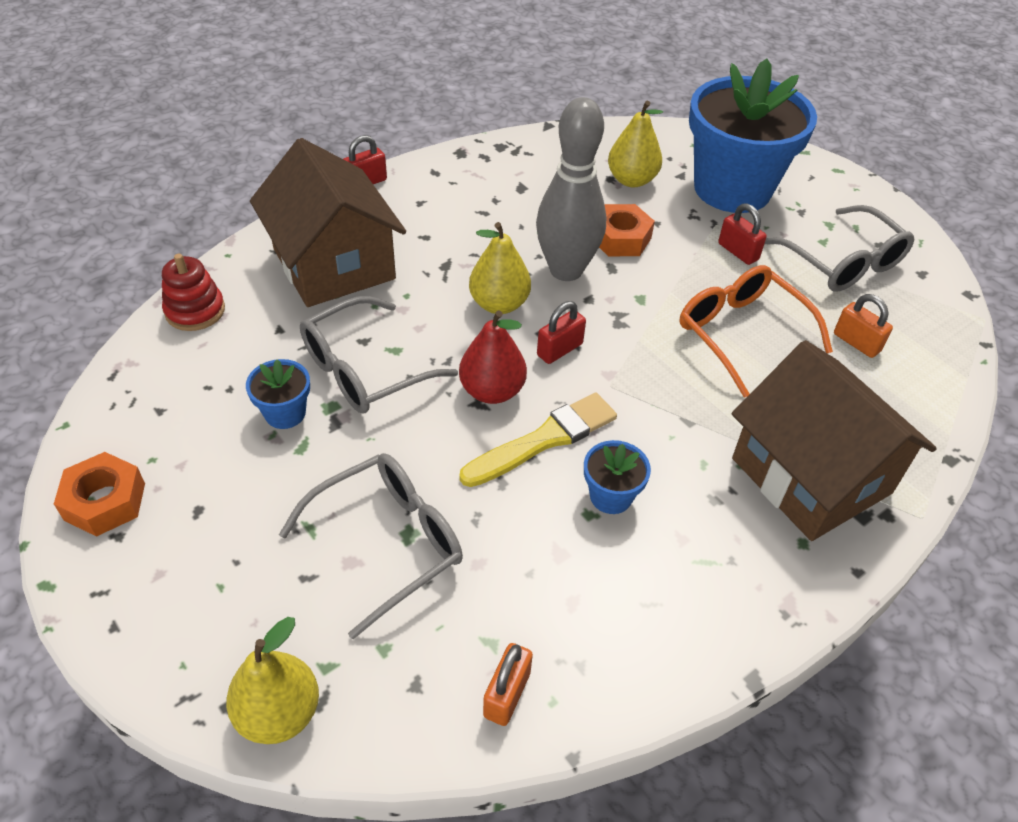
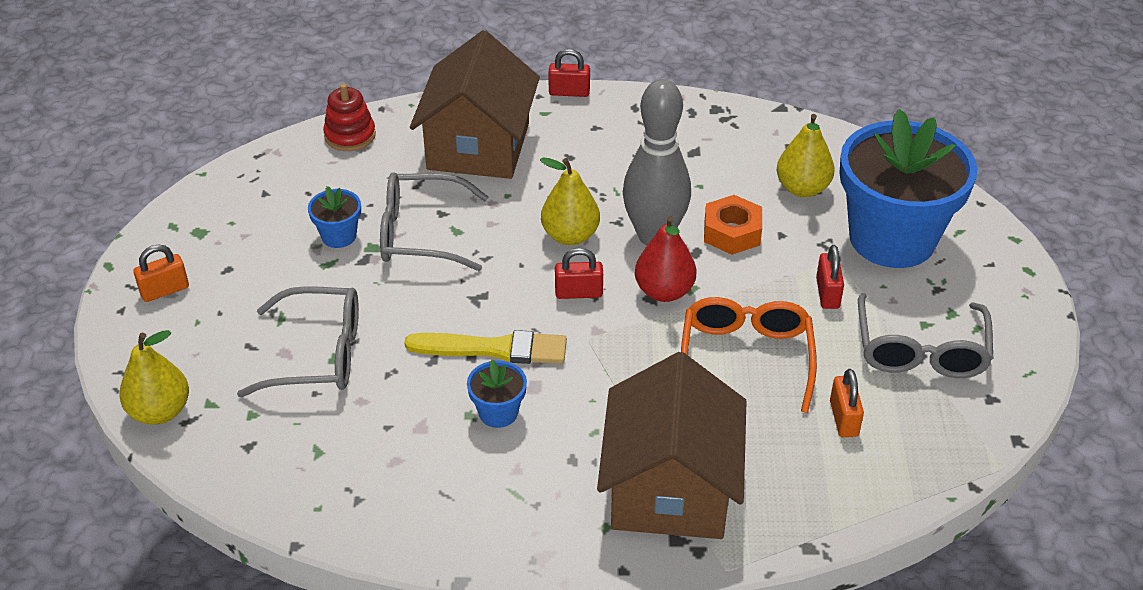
camera: 40 degrees right, 5 degrees down
(105, 501) = (181, 234): orange nut -> none
(492, 391) = (494, 295): red pear -> red pear (664, 291)
(507, 694) = (295, 486): orange padlock -> orange padlock (165, 290)

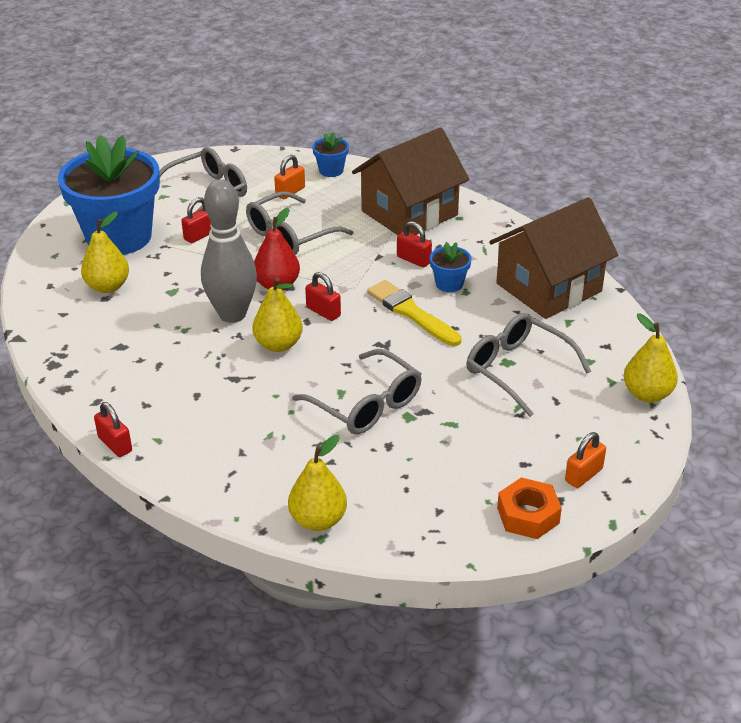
camera: 135 degrees left, 5 degrees down
(165, 290) = (583, 475): orange padlock -> orange padlock turned 60 degrees counterclockwise
(339, 236) = (422, 438): blue flower pot -> blue flower pot (331, 170)
(350, 135) = (318, 520): red stacking toy -> yellow pear
(478, 146) = (241, 444): brown house -> brown house (549, 287)
(575, 419) = (414, 260): none -> red padlock
(732, 232) = (189, 289): orange nut -> orange nut (528, 515)
(746, 358) = (290, 235): orange glasses -> grey glasses

